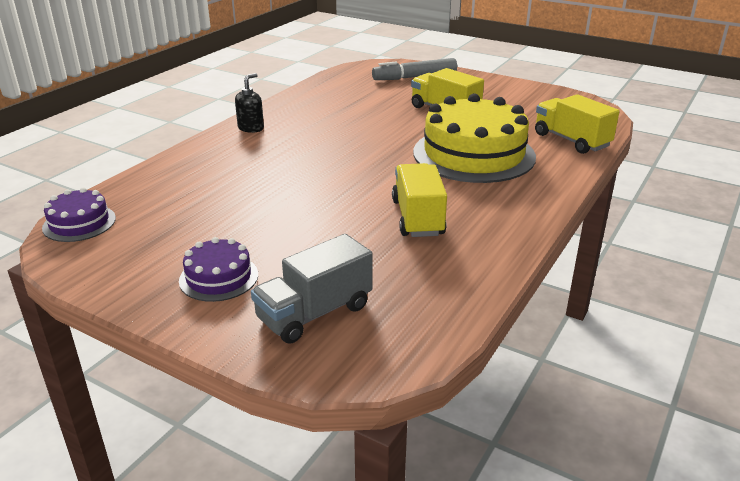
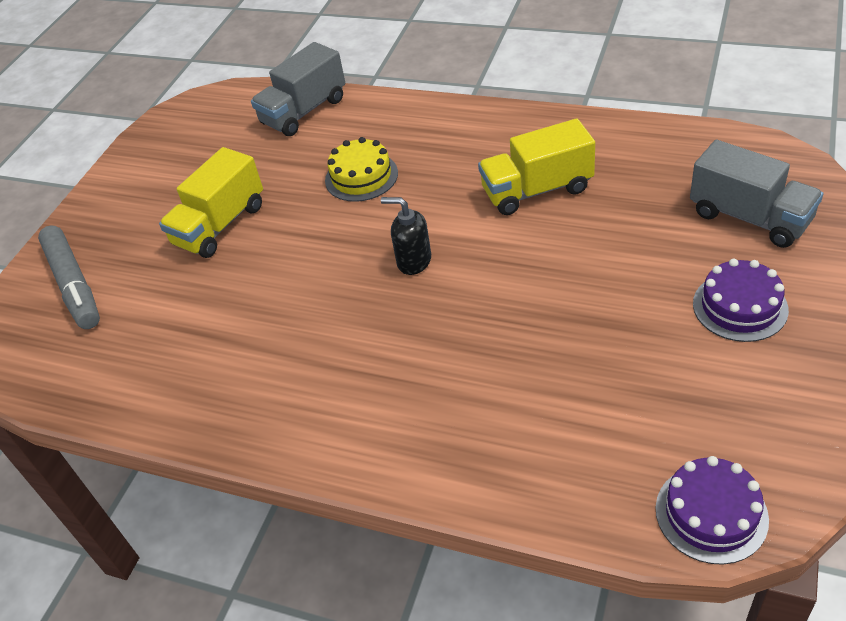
camera: 95 degrees left, 15 degrees up
(251, 128) = (322, 431): black soap dispenser -> black soap dispenser (413, 261)
(473, 154) = (361, 177): yellow cake -> yellow cake, size x0.48
(571, 140) = (304, 111): yellow truck -> grey truck

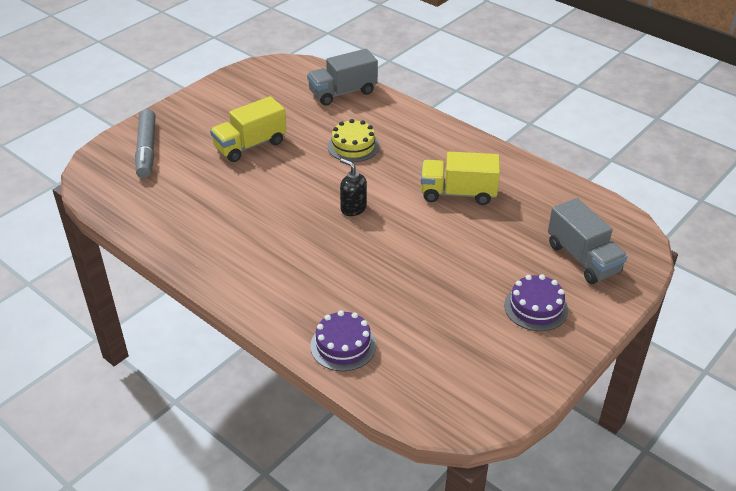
camera: 15 degrees right, 5 degrees down
(711, 513) = (433, 409): purple cake -> purple cake (343, 345)

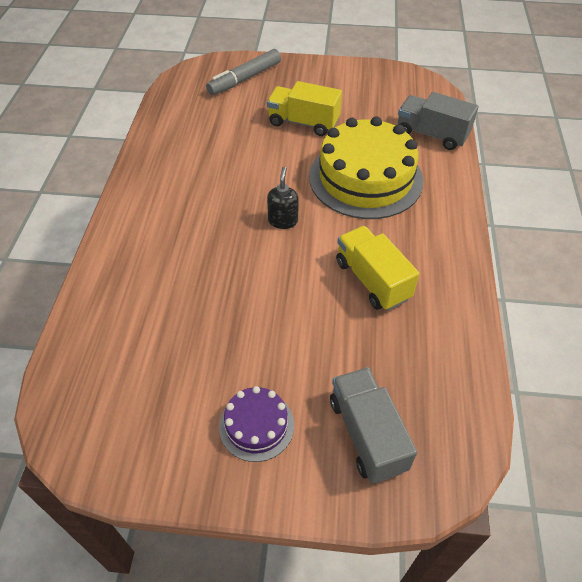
camera: 55 degrees right, 10 degrees up
(343, 345) = (106, 303): purple cake -> none
(353, 146) = (365, 178): yellow cake -> yellow cake, size x2.08
(583, 258) = (367, 434): grey truck -> grey truck turned 135 degrees clockwise

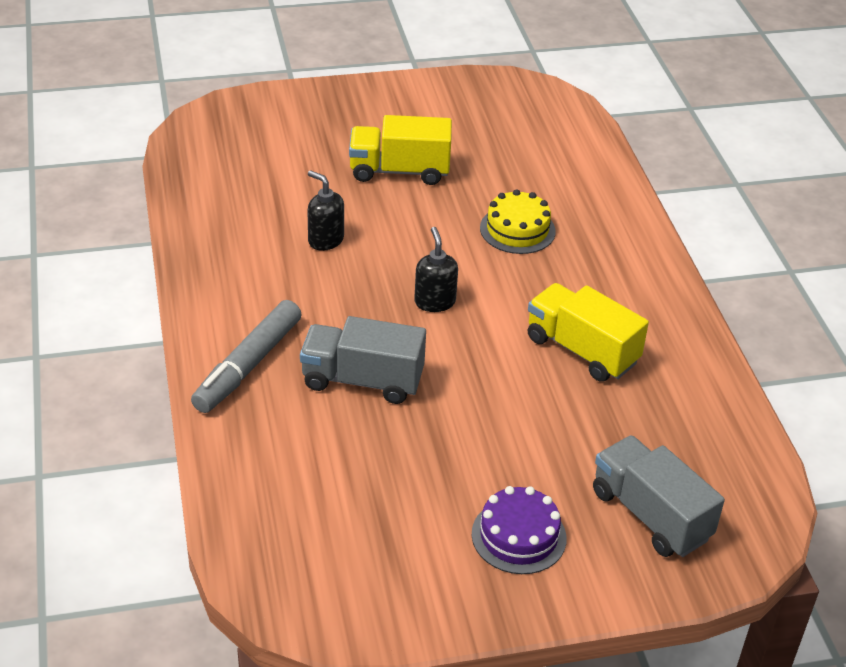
camera: 20 degrees left, 10 degrees down
(231, 162) = (325, 240): none -> black soap dispenser
(245, 79) = (284, 123): grey marker -> grey marker (248, 366)
(365, 178) = (517, 229): yellow cake -> yellow cake, size x0.48
(432, 134) = (578, 159): grey truck -> grey truck (362, 380)

